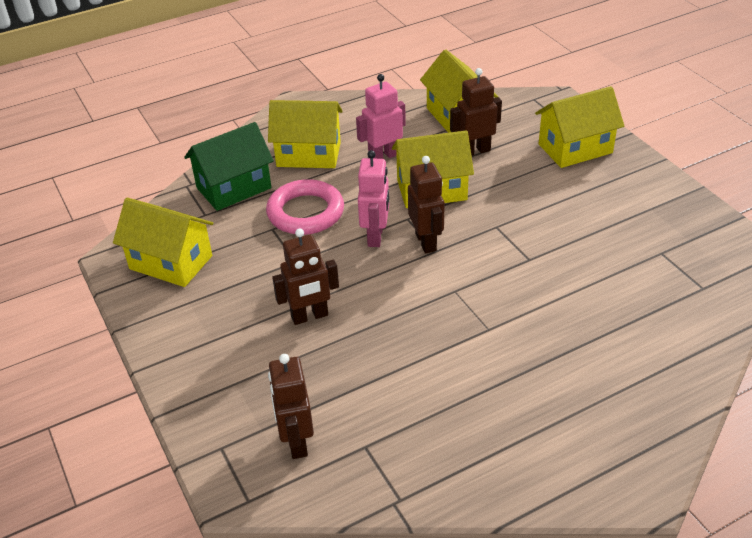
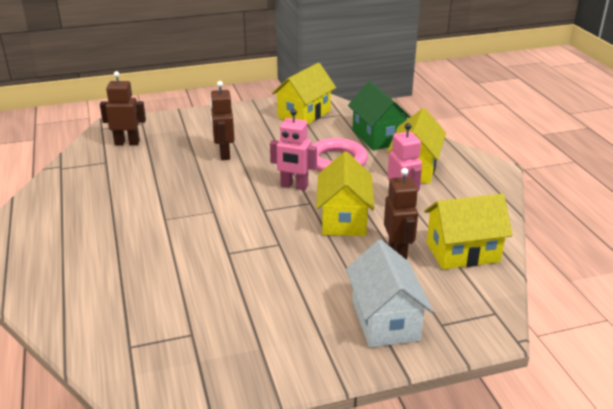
camera: 100 degrees right, 10 degrees down
(426, 242) = (276, 207): brown robot -> none
(575, 148) = (385, 320): yellow house -> white house

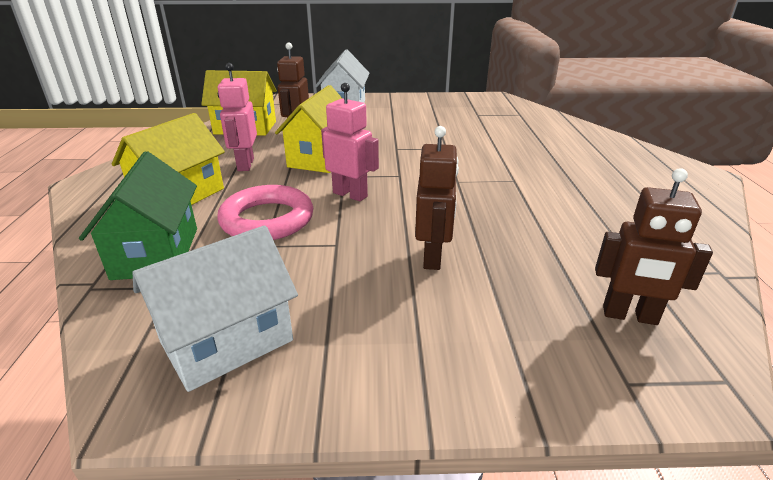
camera: 165 degrees left, 0 degrees up
(304, 114) = (227, 341): yellow house -> white house

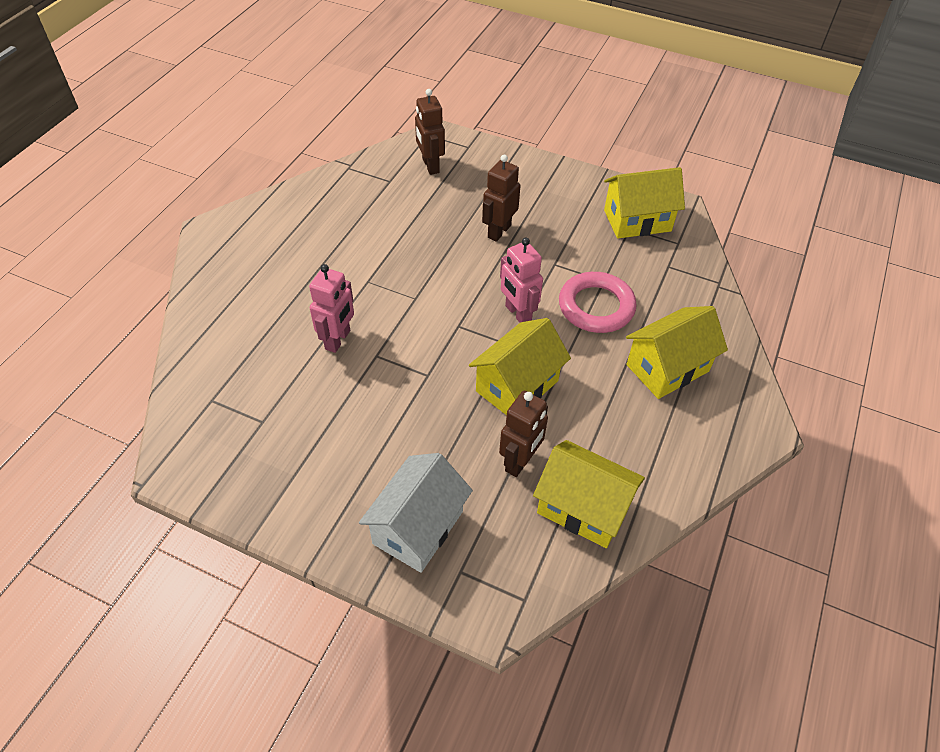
camera: 155 degrees left, 20 degrees up
(156, 253) = (680, 299): green house -> none
(227, 341) = (637, 220): white house -> yellow house
(245, 164) = (599, 403): pink robot -> pink robot (338, 340)
(629, 316) = (430, 166): brown robot -> brown robot turned 150 degrees counterclockwise

